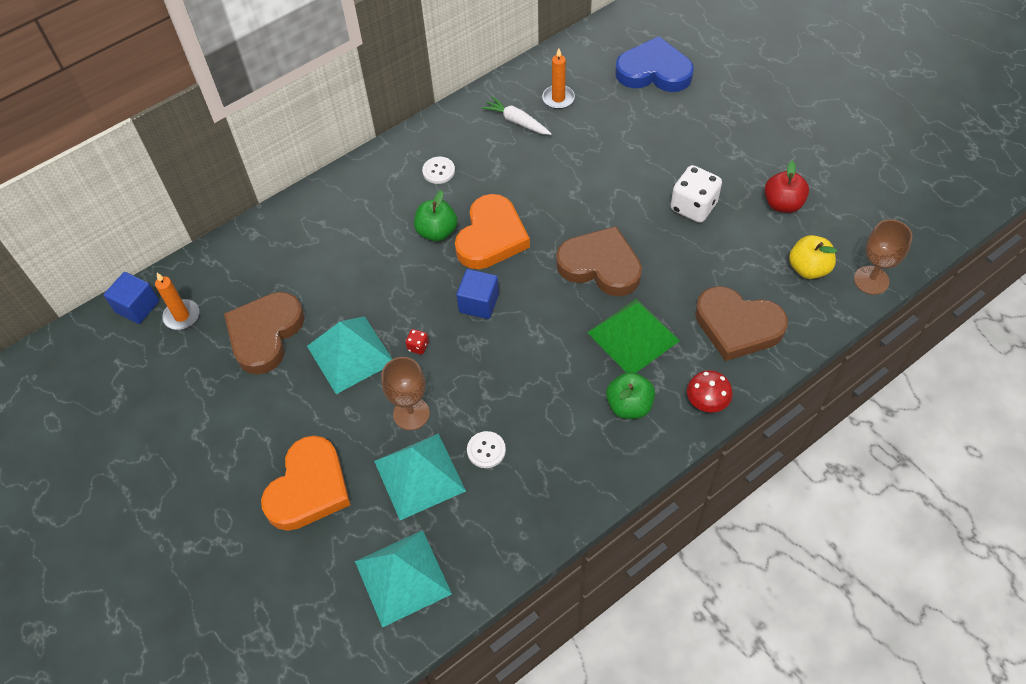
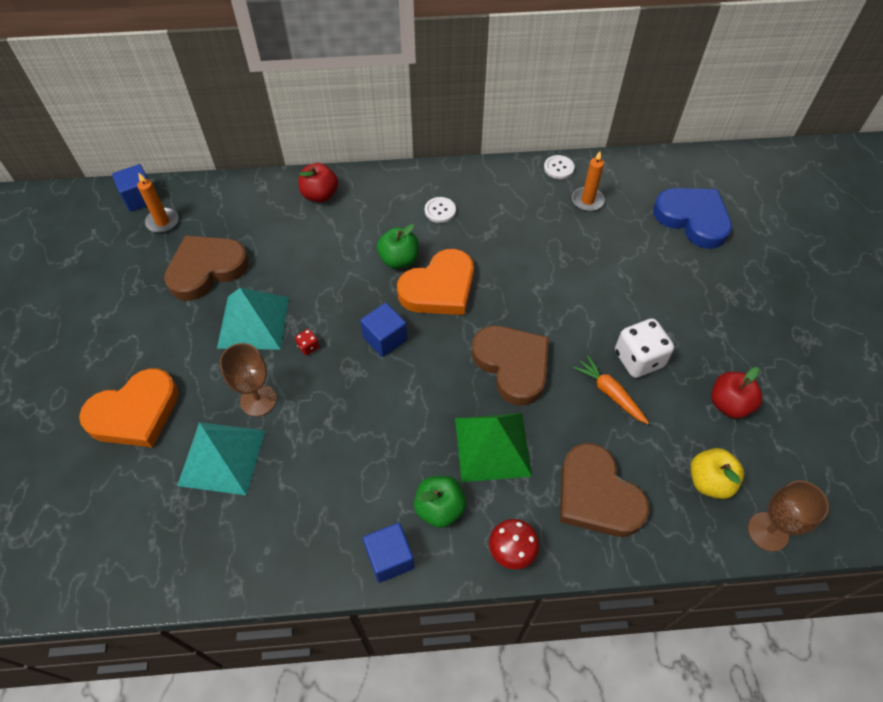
camera: 30 degrees right, 0 degrees up
(316, 213) = (320, 195): none -> red apple
(402, 577) = (139, 537): turquoise pyramid -> none
(486, 450) = (290, 470): white button -> white button (558, 168)
(517, 121) = (536, 202): white carrot -> none
(620, 464) = (390, 558): none -> blue cube
(691, 245) = (610, 393): none -> orange carrot

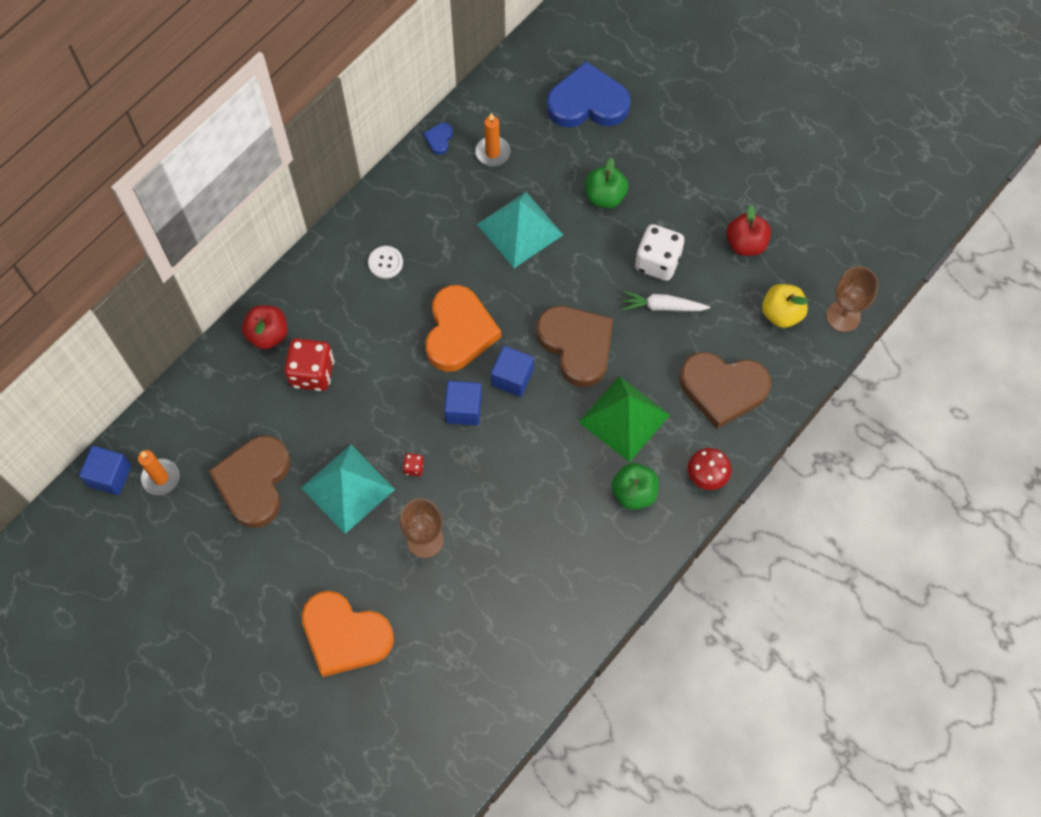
camera: 45 degrees left, 10 degrees up
(135, 413) = (345, 635): orange heart -> orange heart turned 105 degrees clockwise
(222, 457) = (449, 602): turquoise pyramid -> turquoise pyramid (520, 229)
(318, 236) = (312, 373): none -> red dice
(390, 558) = (637, 554): blue cube -> blue cube (512, 377)
(399, 260) = (401, 335): green apple -> green apple (605, 196)
(512, 365) = (577, 345): brown heart -> brown heart turned 45 degrees clockwise
(558, 168) = (439, 139): white button -> blue heart
(610, 393) = (662, 306): orange carrot -> white carrot

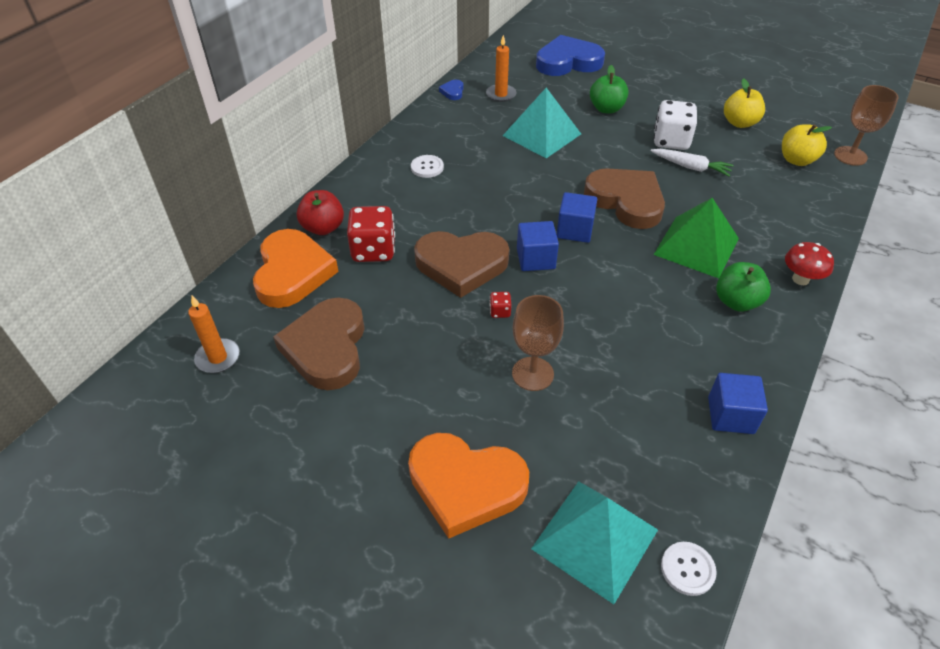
camera: 10 degrees left, 20 degrees down
(110, 476) = (158, 364): blue cube -> blue cube (730, 415)
(348, 488) = (433, 338): turquoise pyramid -> turquoise pyramid (595, 539)
(459, 332) = (511, 204): orange heart -> orange heart (292, 272)
(491, 731) = (687, 569): none -> white button
(662, 306) = (691, 167): white carrot -> white carrot turned 150 degrees counterclockwise
(723, 389) = (777, 214): brown heart -> brown heart (461, 265)
(745, 244) = (739, 123): red apple -> yellow apple

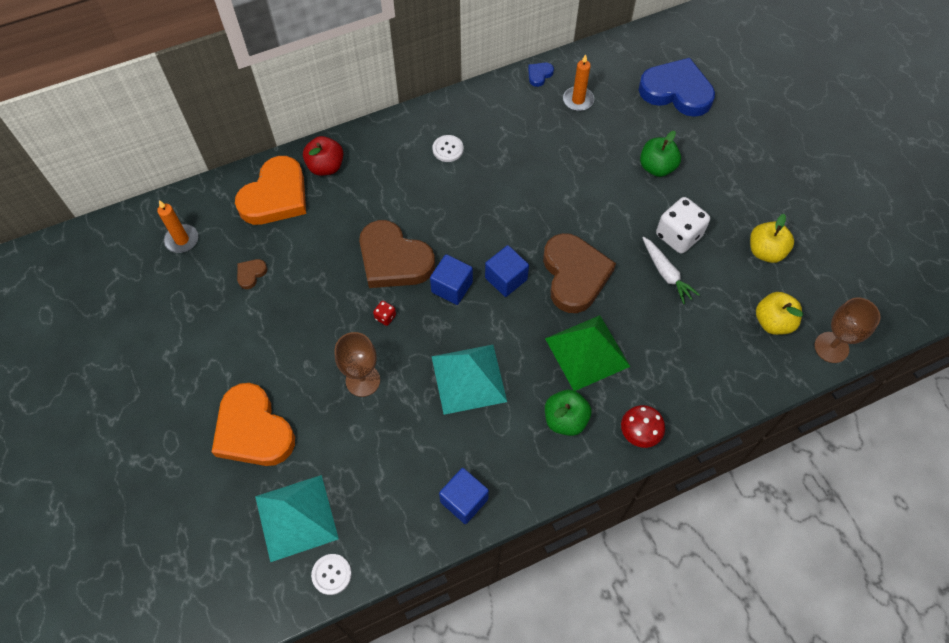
camera: 35 degrees right, 15 degrees up
(327, 347) = (251, 274): brown heart -> brown heart, size x0.41
(373, 250) = (344, 209): red dice -> none
(542, 134) = (571, 165): turquoise pyramid -> turquoise pyramid (469, 378)

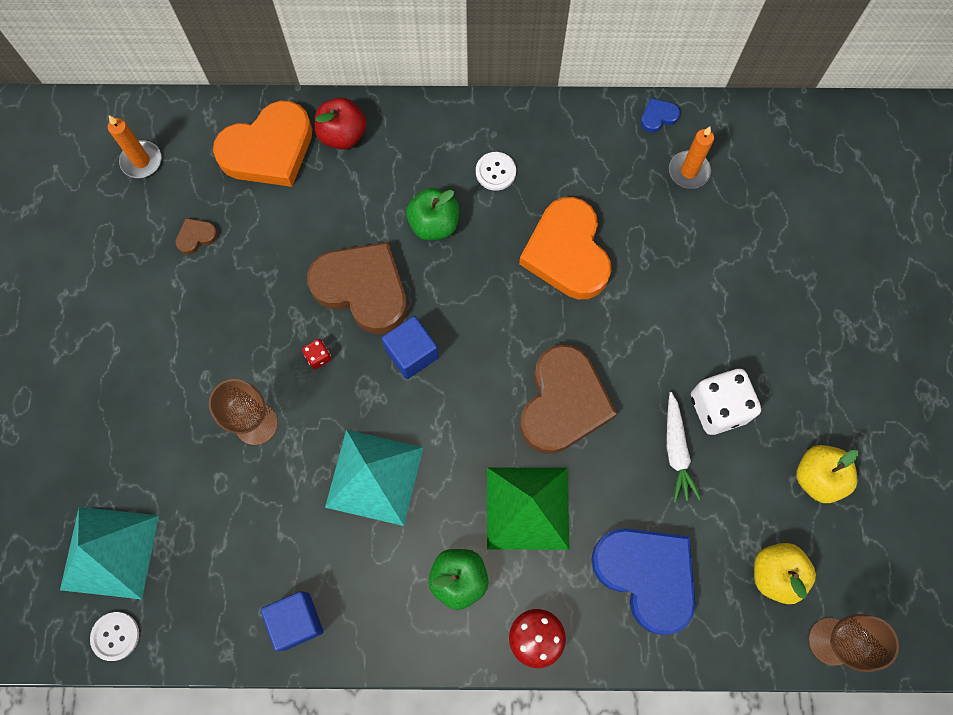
camera: 25 degrees right, 10 degrees up
(253, 430) = (112, 428): orange heart -> orange heart (567, 253)
(394, 259) = (362, 289): brown heart -> brown heart turned 150 degrees clockwise
(506, 279) = (480, 371): blue cube -> none
(657, 167) = (740, 304): green apple -> green apple (434, 224)
(676, 91) = (822, 211): blue heart -> blue heart (646, 575)

